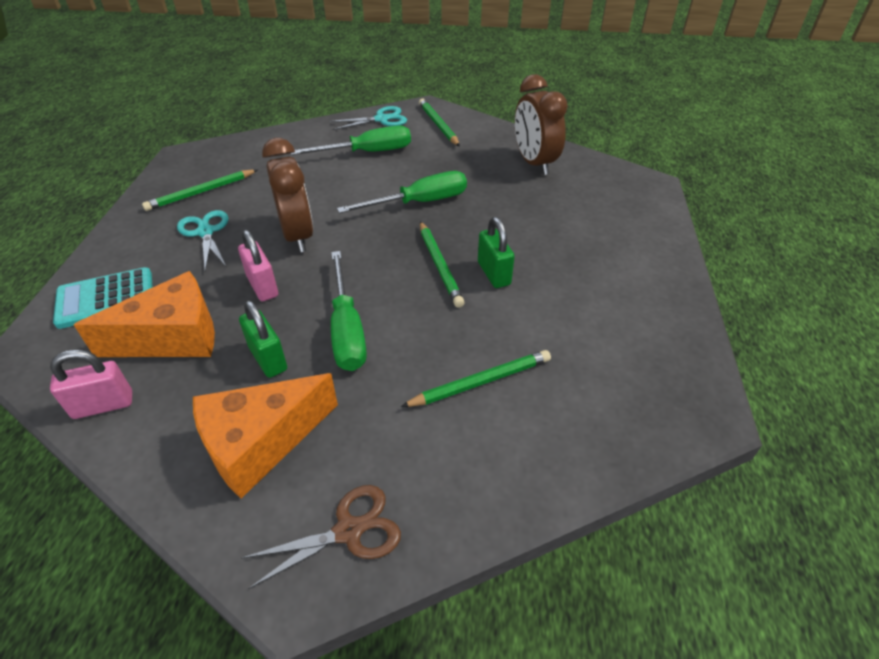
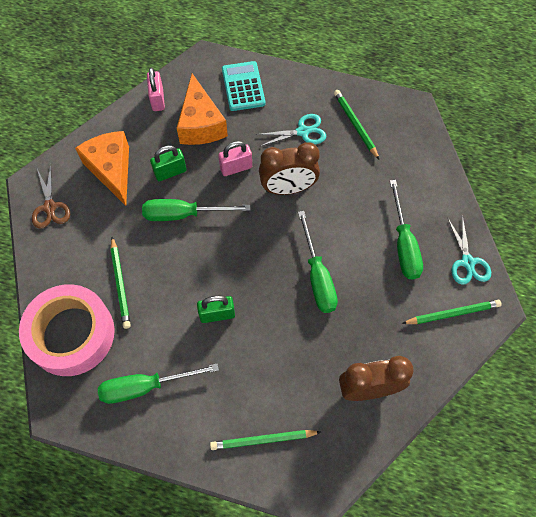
camera: 100 degrees right, 20 degrees up
(439, 265) = (234, 279): green pencil -> green pencil (263, 440)
(584, 426) = (71, 334): none -> pink tape
(618, 324) = (145, 386): none -> green screwdriver

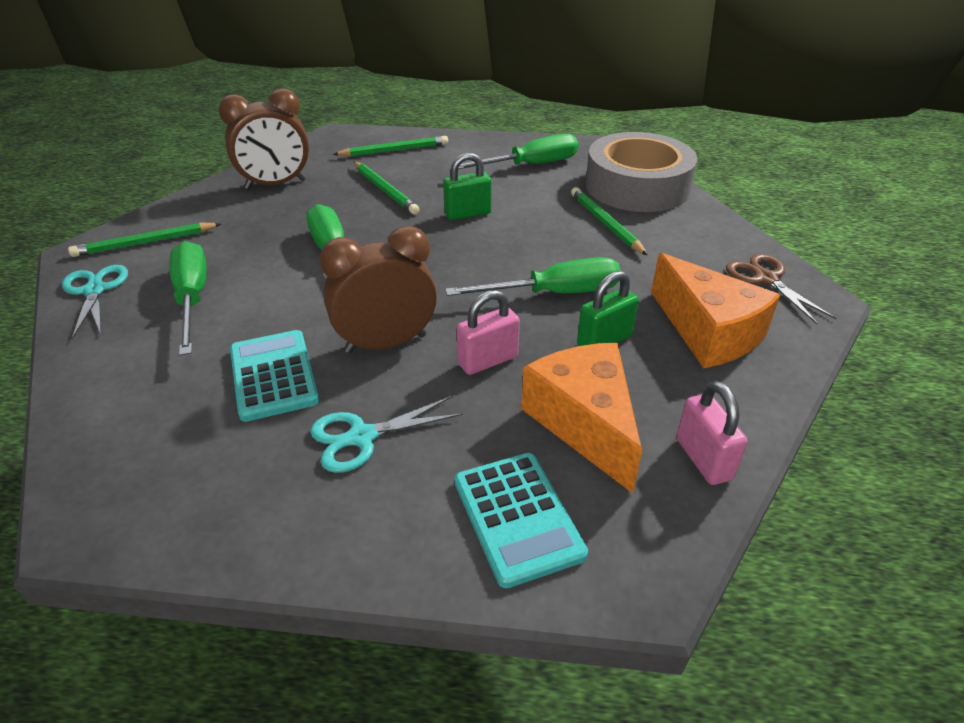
camera: 170 degrees right, 25 degrees down
(71, 334) = (637, 186): pink tape -> grey tape
(347, 174) = (273, 375): none -> turquoise calculator
(355, 125) = (241, 466): green pencil -> green pencil (385, 190)

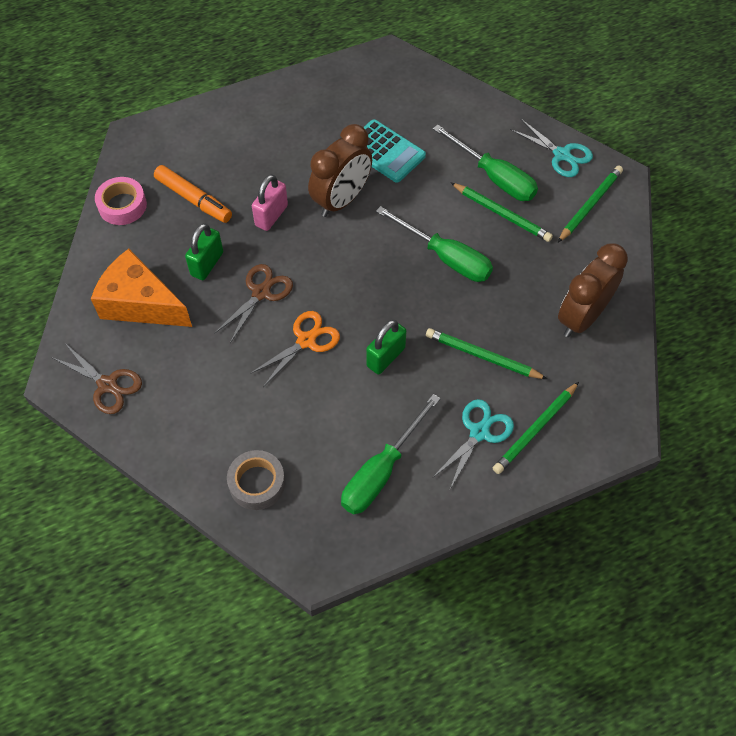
camera: 150 degrees right, 20 degrees up
(362, 437) = (305, 141): turquoise scissors -> turquoise scissors (479, 432)
(517, 517) = (203, 137): turquoise calculator -> none
(533, 245) = (306, 340): none -> orange scissors
(554, 293) = (261, 293): green screwdriver -> brown scissors
(584, 423) = (193, 199): orange cheese -> orange marker
(605, 223) = (261, 401): green pencil -> green pencil (502, 214)
(637, 186) = (257, 483): grey tape -> grey tape, size x0.50
(703, 459) = (122, 205): pink padlock -> pink tape

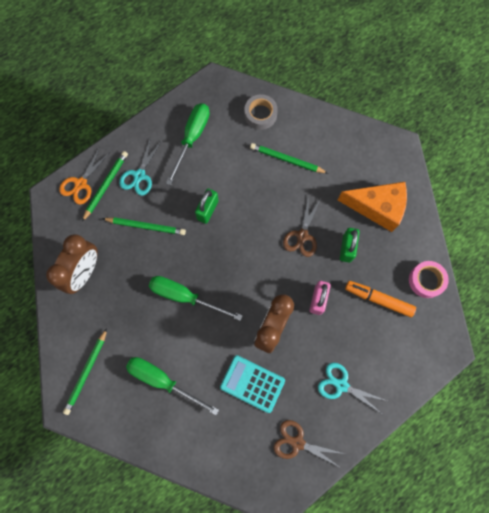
camera: 165 degrees right, 15 degrees up
(107, 385) = (371, 149): brown scissors -> brown scissors (297, 443)
(306, 340) = (261, 209): orange scissors -> orange scissors (81, 184)
(502, 214) = (151, 346): green pencil -> green pencil (286, 160)
(561, 155) = (113, 418): turquoise scissors -> turquoise scissors (341, 385)

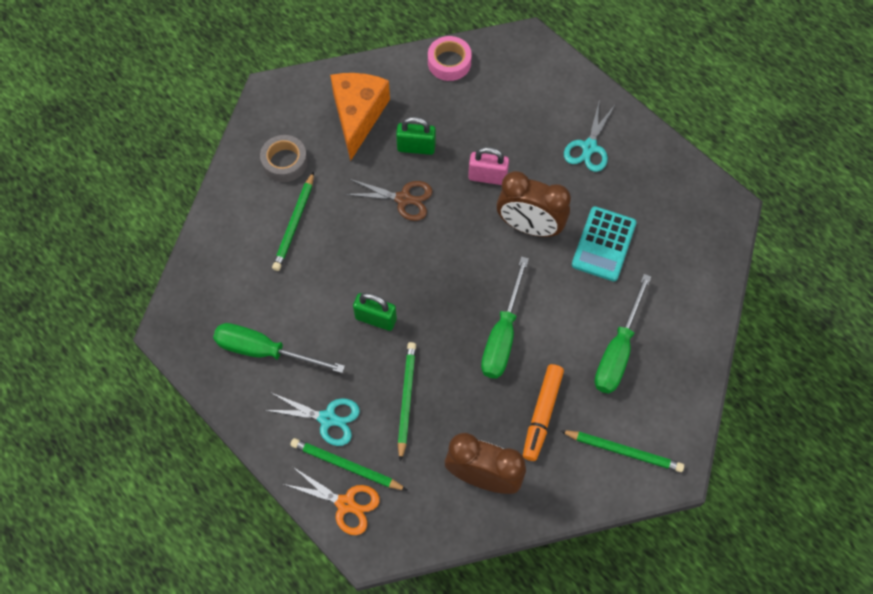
camera: 95 degrees left, 10 degrees down
(260, 114) = (225, 262): grey tape -> grey tape (285, 162)
(297, 443) = (664, 190): brown scissors -> none
(378, 299) = (479, 111): orange marker -> orange marker (542, 414)

